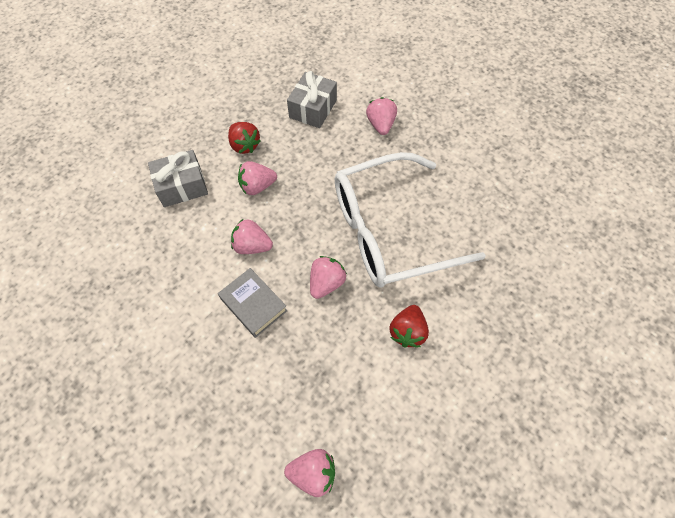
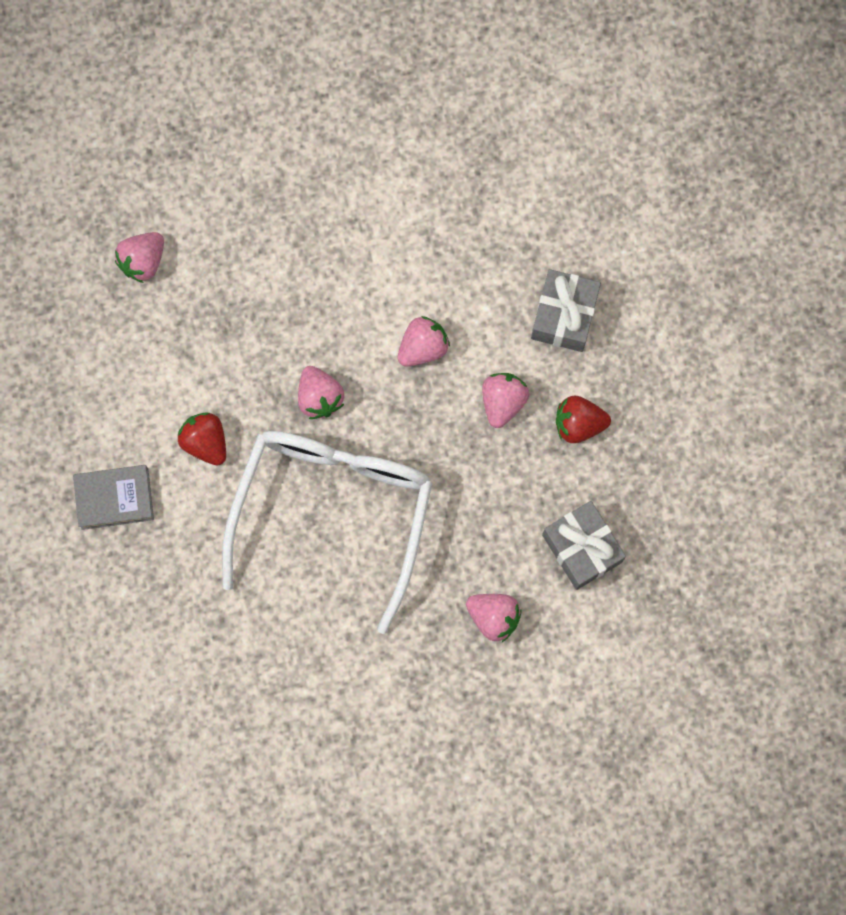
camera: 125 degrees right, 15 degrees up
(253, 304) = (349, 307): grey book -> grey book (115, 498)

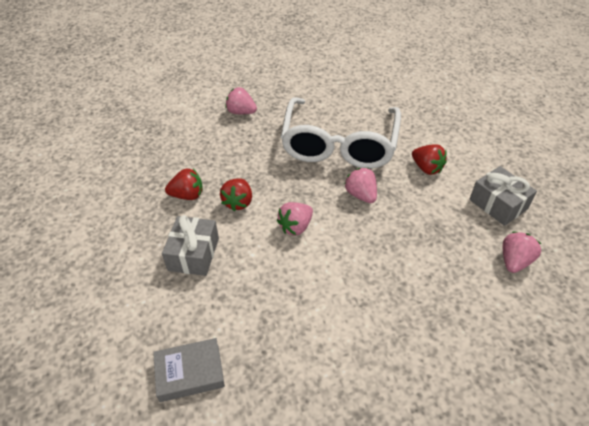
camera: 175 degrees right, 30 degrees down
(115, 498) = (470, 140): grey book -> grey book (190, 372)
(502, 402) = (238, 202): pink strawberry -> red strawberry
(582, 548) = (190, 141): grey gift -> grey gift (498, 204)

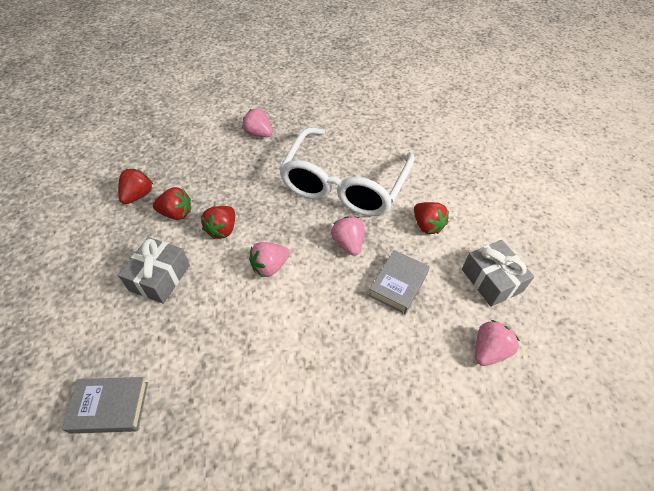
camera: 10 degrees right, 5 degrees up
(143, 185) = (138, 195): none -> red strawberry
(418, 221) = (398, 284): none -> grey book

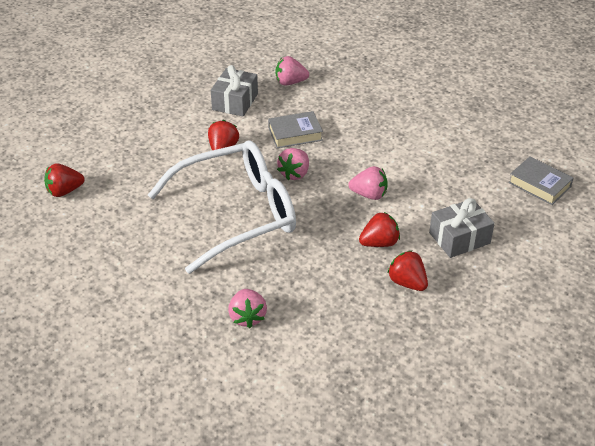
camera: 135 degrees left, 10 degrees down
(138, 195) = (430, 325): red strawberry -> red strawberry (64, 191)

